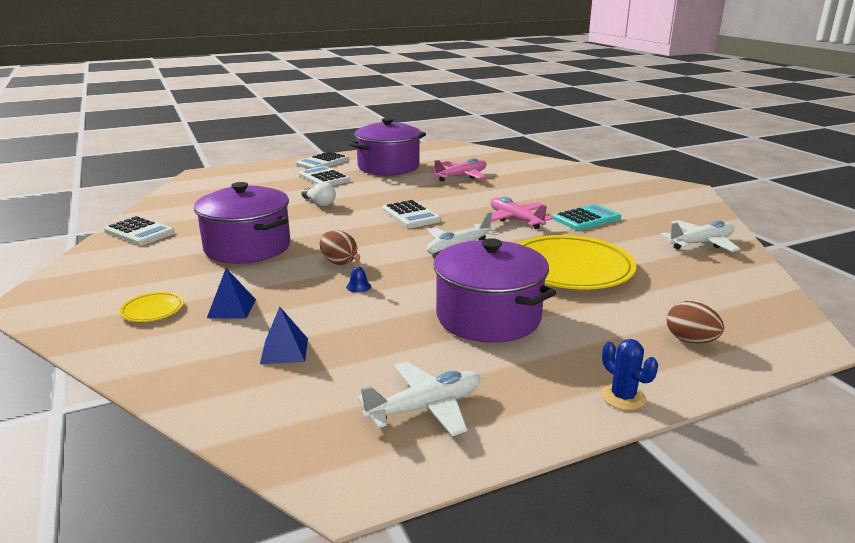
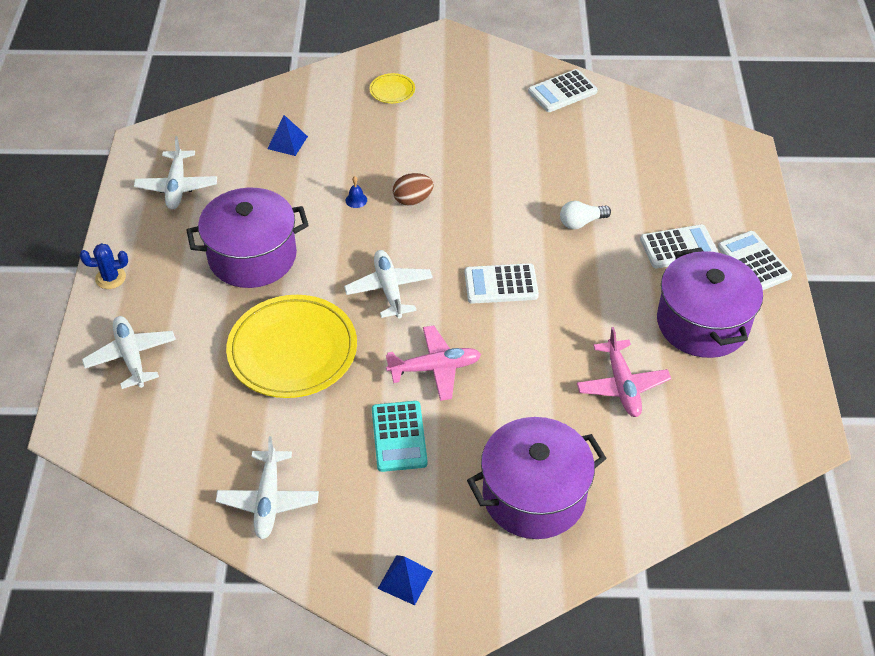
camera: 115 degrees right, 25 degrees up
(231, 308) = (367, 127): blue pyramid -> blue pyramid (405, 579)
(247, 247) = (483, 151): purple pot -> purple pot (534, 495)
(690, 340) = (131, 356): brown egg -> white plane

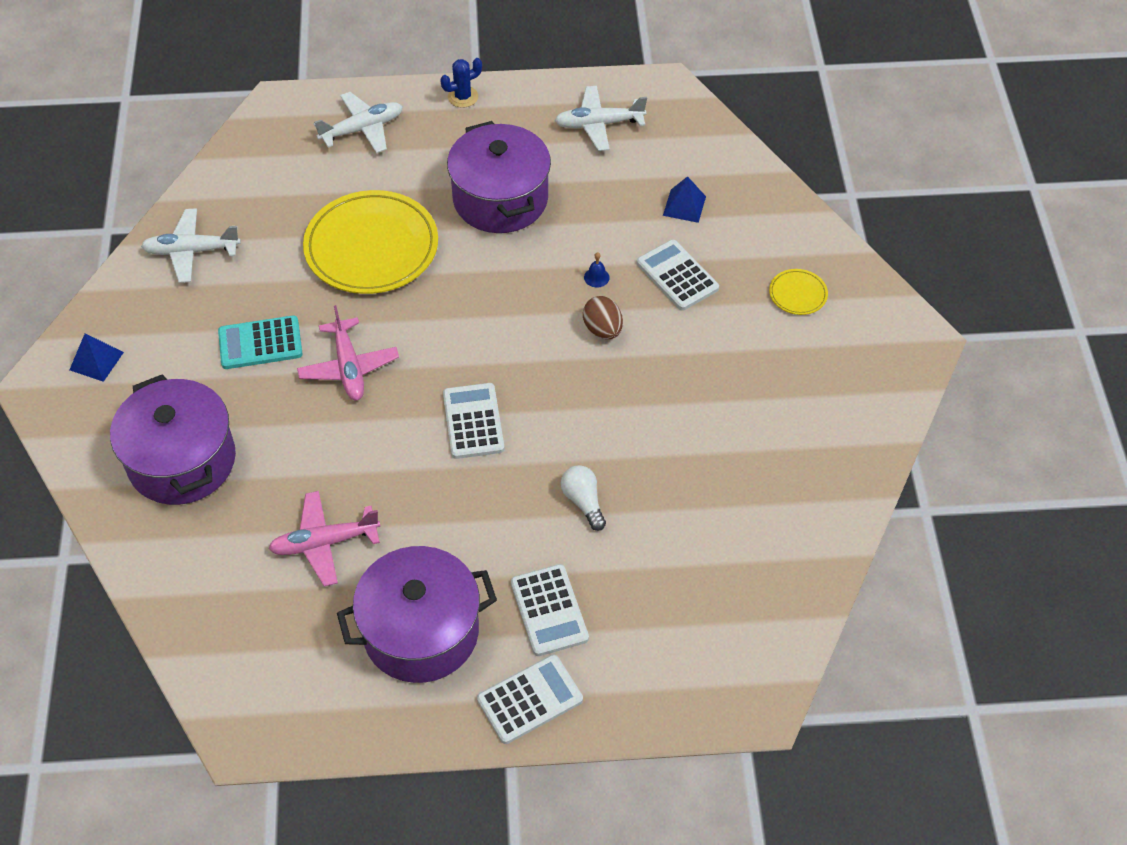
camera: 85 degrees right, 5 degrees up
(110, 278) = (463, 97): blue cactus -> blue cactus turned 75 degrees clockwise
(389, 289) = (460, 319): white plane -> none
(562, 92) = (835, 479): white calculator -> white calculator (677, 276)

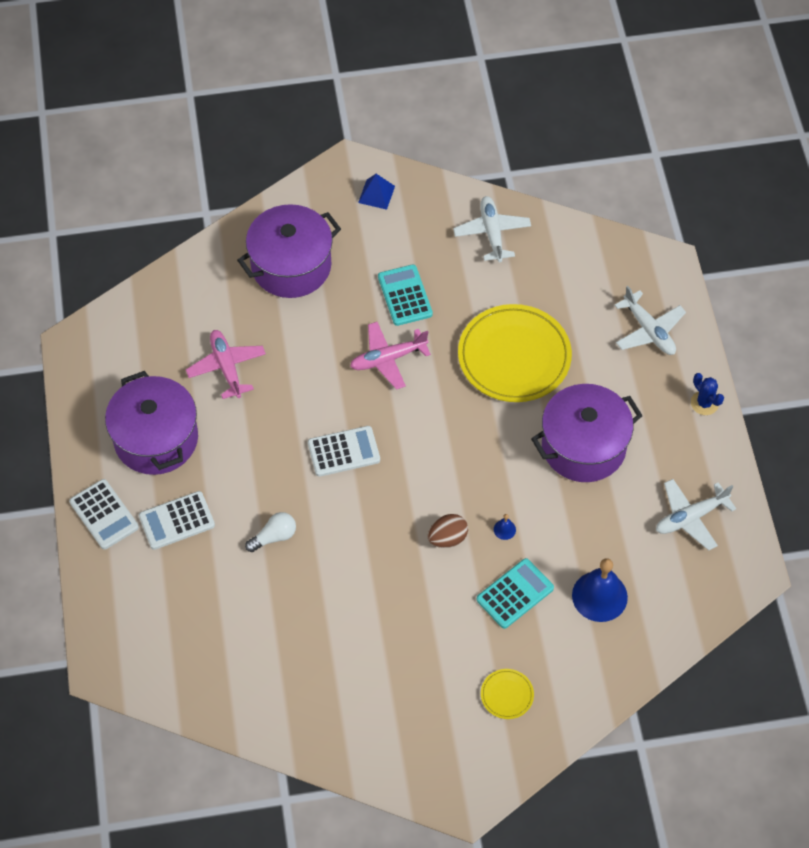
camera: 85 degrees right, 5 degrees up
(598, 124) = (690, 517): white plane -> white plane turned 105 degrees counterclockwise
(677, 276) = (515, 594): white calculator -> turquoise calculator
(684, 206) = (599, 596): blue pyramid -> blue bell

